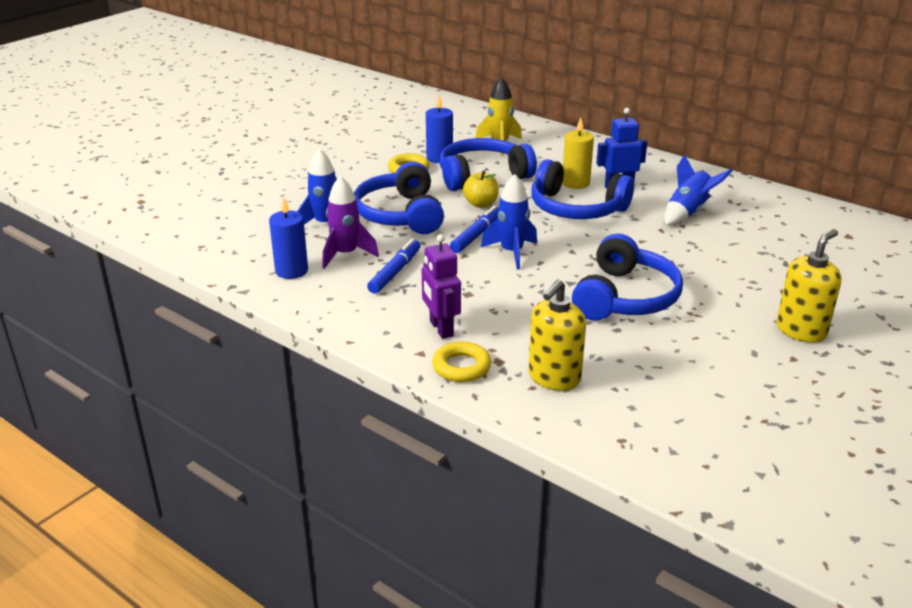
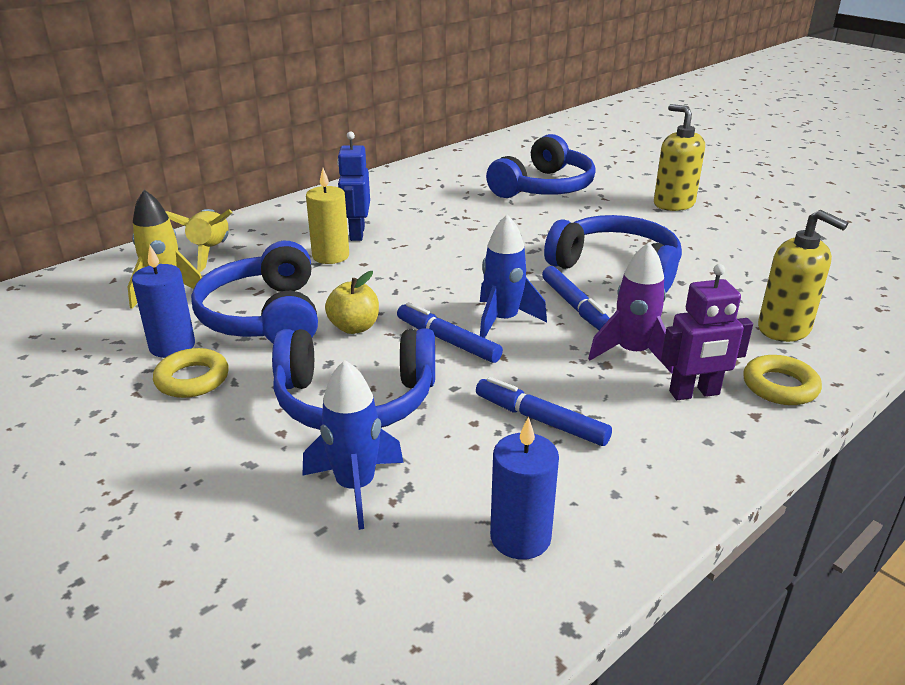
camera: 80 degrees left, 0 degrees up
(346, 254) = (474, 467): purple rocket -> purple rocket (632, 353)
(546, 280) = (575, 306): none -> blue marker
(558, 146) = (210, 252): none -> yellow rocket
(576, 208) = (400, 265): blue headphones -> blue headphones (544, 187)
(688, 213) = (439, 210): blue rocket -> none

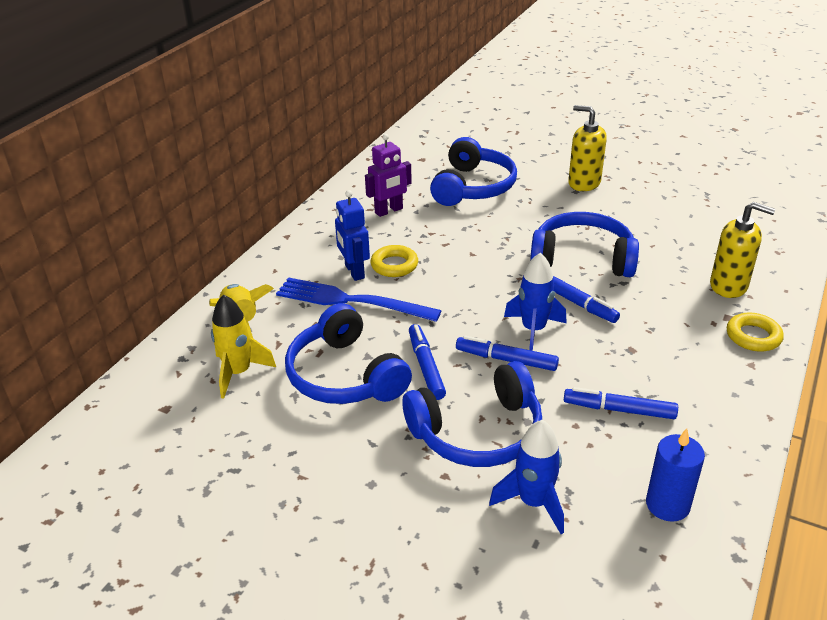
camera: 20 degrees left, 5 degrees up
(172, 346) = (292, 425): blue candle -> none
(192, 379) = (336, 450): yellow ring -> yellow ring (394, 265)
(330, 256) = (351, 301): yellow candle -> blue fork
(354, 327) = (426, 366): yellow apple -> blue marker
(632, 353) = (643, 335): purple rocket -> none
(694, 393) = (704, 358): purple robot -> purple robot (389, 211)

